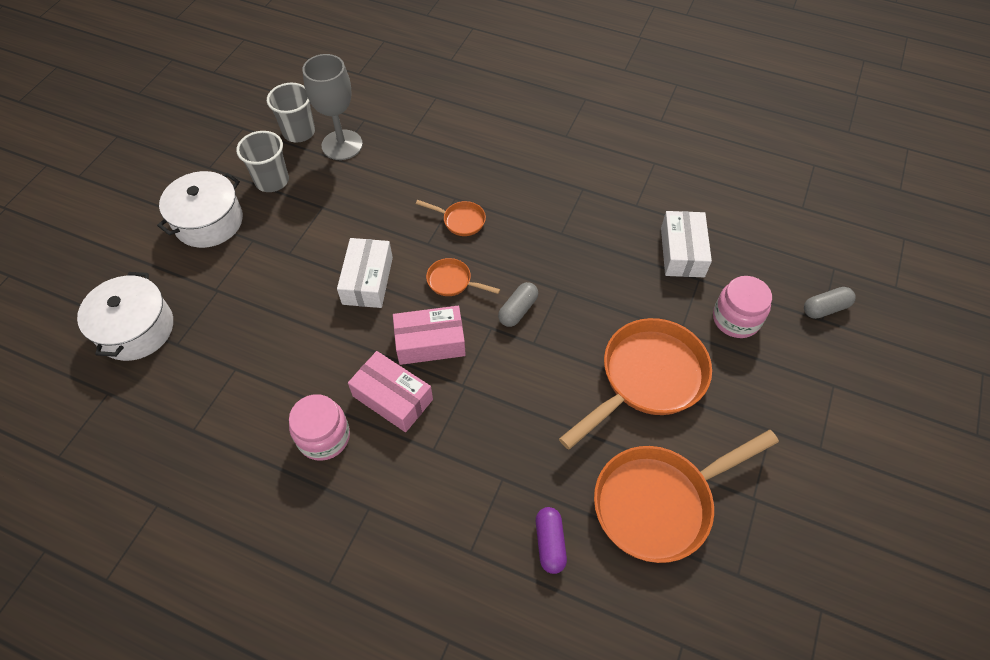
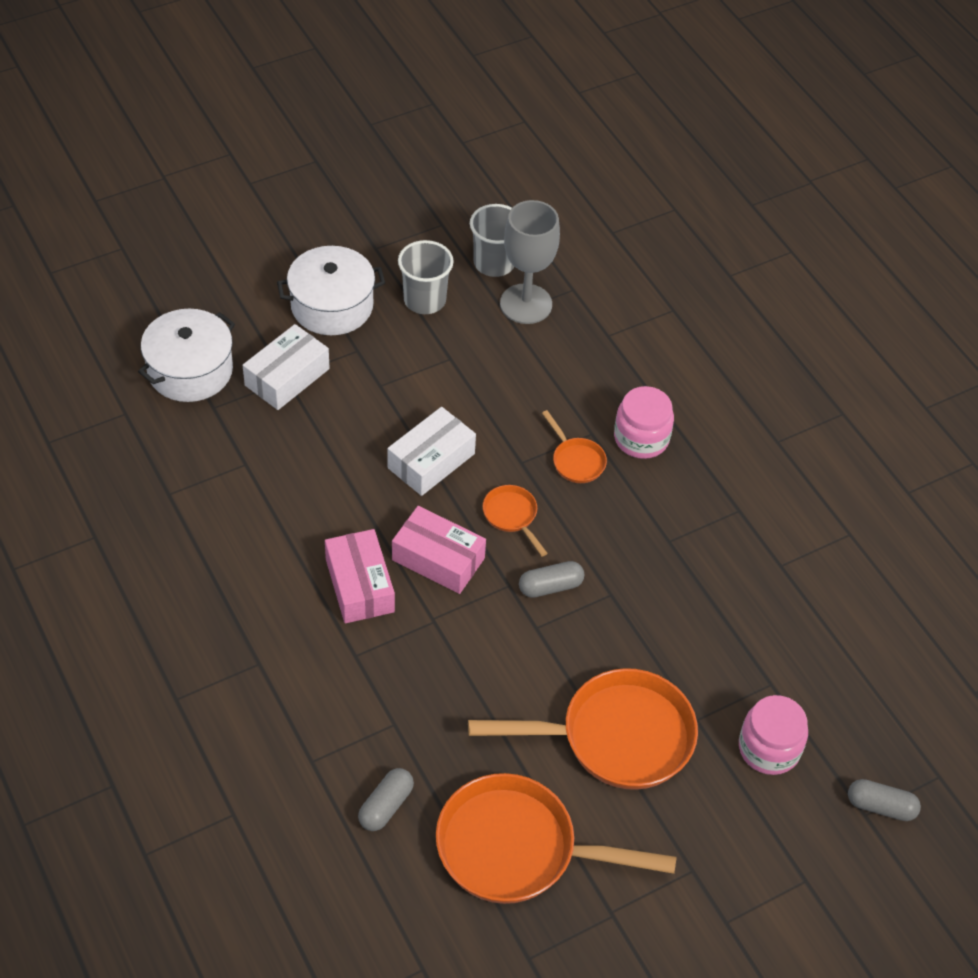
camera: 35 degrees right, 5 degrees down
(324, 437) = (271, 577): pink jar -> pink jar (641, 438)
(550, 543) = (386, 806): purple capsule -> grey capsule
(682, 252) = (781, 645): white box -> white box (287, 377)

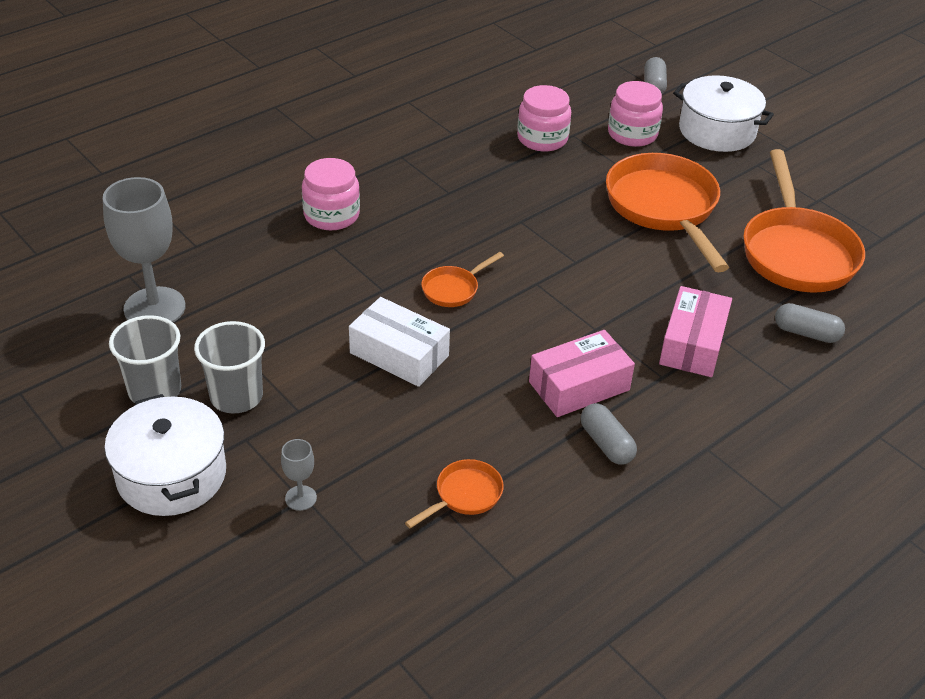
camera: 100 degrees left, 10 degrees down
(190, 370) = (307, 603): white pot -> white pot (717, 131)
(287, 377) = (301, 498): white box -> grey goblet
(438, 559) = (524, 333): pink box -> pink box (692, 344)
(494, 263) = (89, 339): grey cup -> grey cup (236, 396)
(550, 586) = (527, 257): grey capsule -> grey capsule (606, 444)
(576, 461) = (371, 253): orange pan -> orange pan (464, 495)
(764, 650) = (542, 138): none -> pink jar

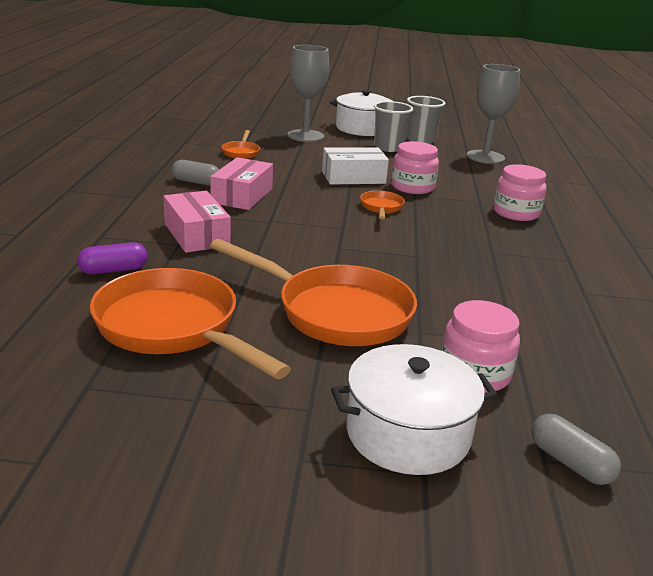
camera: 135 degrees right, 15 degrees down
(301, 498) = (305, 136): grey goblet -> grey goblet, size x2.24
(542, 138) = (526, 323): pink jar -> pink jar (412, 187)
(806, 333) = (114, 270): grey capsule -> purple capsule

